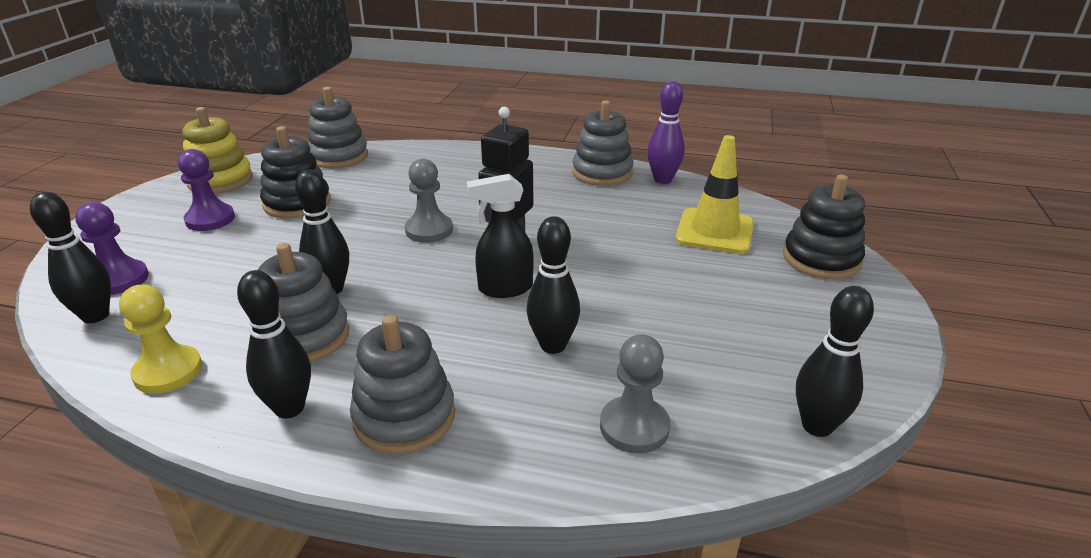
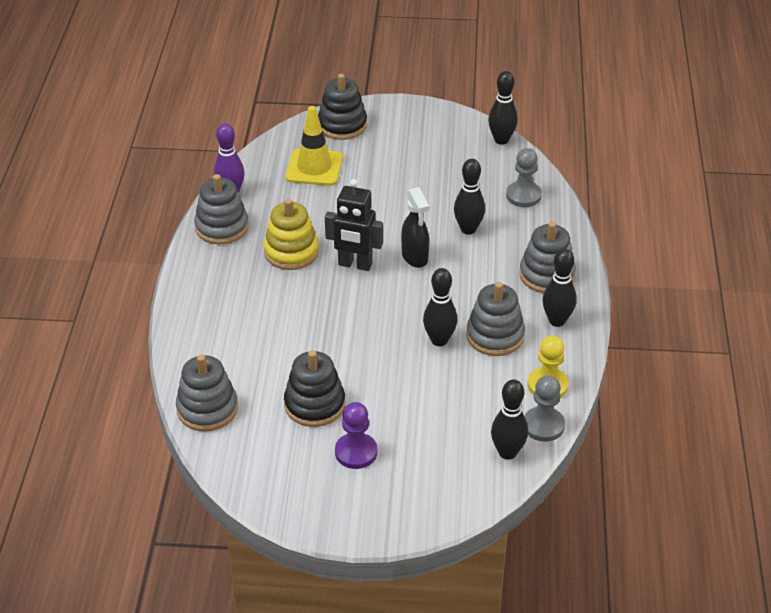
camera: 100 degrees left, 10 degrees up
(119, 279) = (461, 464): purple pawn -> none
(220, 180) = (277, 480): yellow stacking toy -> yellow stacking toy (291, 252)
(429, 230) = (344, 310): grey pawn -> grey pawn (543, 425)

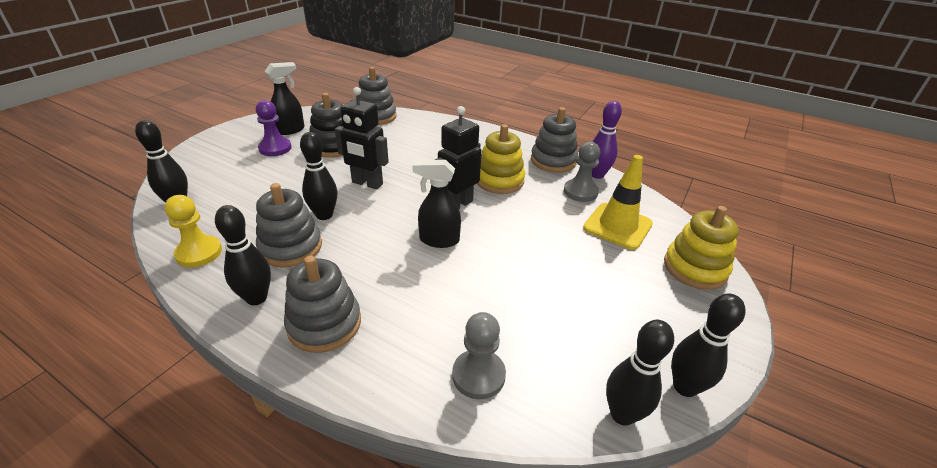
camera: 115 degrees right, 5 degrees down
(303, 468) = (290, 130): none -> black spray bottle
(342, 125) = (695, 268): black stacking toy -> yellow stacking toy
(367, 338) = (367, 183): none -> black robot
(468, 229) = (451, 293): black bowling pin -> black bowling pin (684, 387)
(543, 425) = (169, 231): grey pawn -> grey pawn (580, 192)

